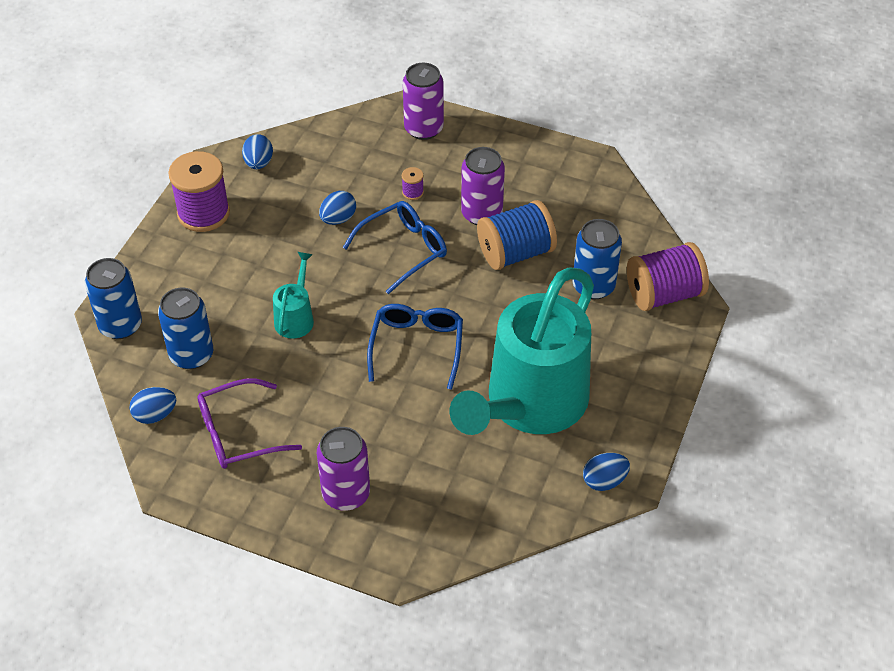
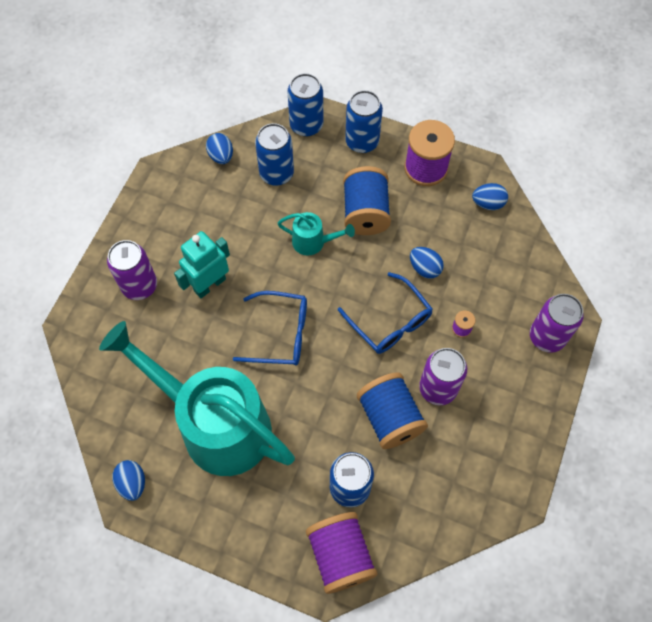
camera: 90 degrees right, 15 degrees up
(156, 270) = (362, 142): none -> blue can
(238, 434) = (200, 210): purple glasses -> none
(259, 269) = (365, 212): none -> blue spool
(348, 419) = (209, 284): none -> turquoise robot

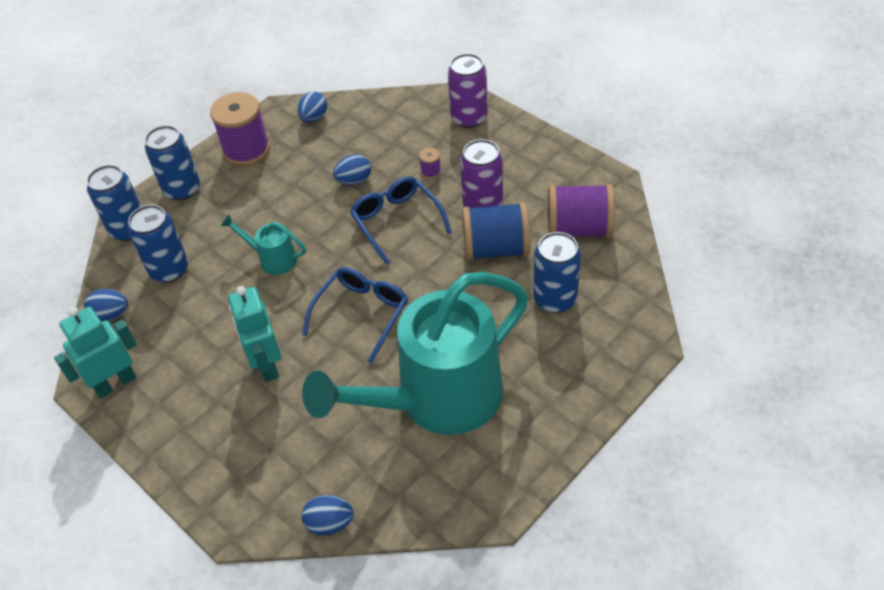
camera: 65 degrees left, 15 degrees down
(132, 483) = (472, 499): blue egg -> blue egg (330, 523)
(139, 286) = (226, 436): purple can -> none
(162, 190) = (115, 383): none -> turquoise robot
(314, 242) = (272, 259): turquoise watering can -> turquoise watering can turned 105 degrees counterclockwise
(340, 555) = (621, 325): purple spool -> purple spool (579, 229)
(365, 212) = (265, 208): blue spool -> none
(390, 322) = (396, 221): blue glasses -> blue glasses turned 105 degrees counterclockwise

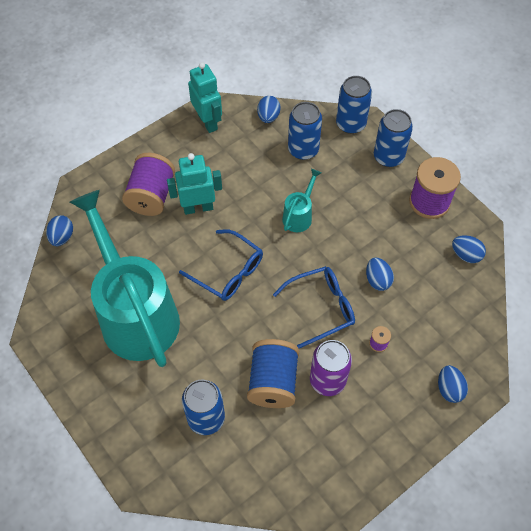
camera: 95 degrees right, 10 degrees up
(469, 118) = (449, 389): purple can -> blue egg
(579, 229) = (281, 458): purple spool -> purple spool (151, 196)

